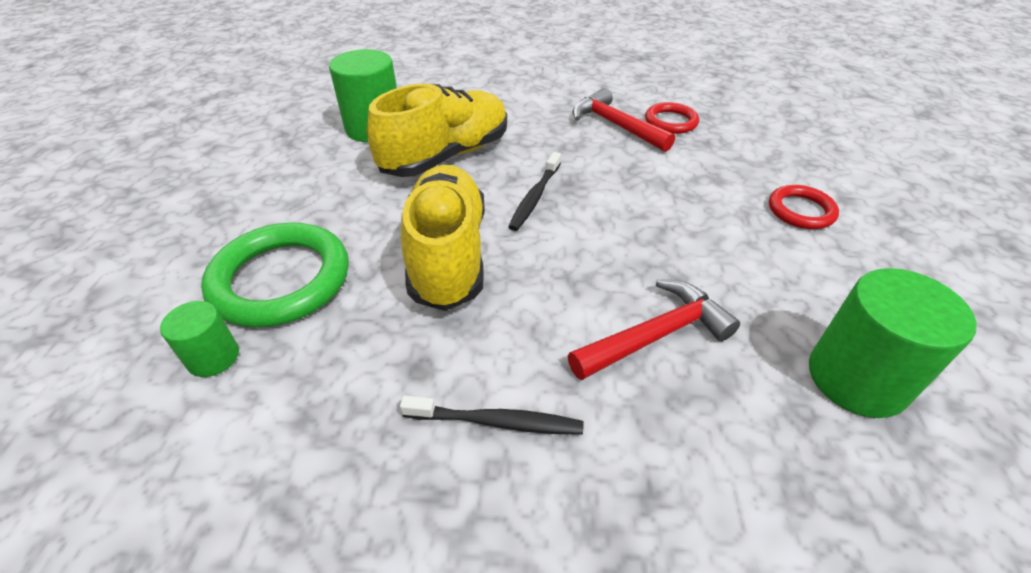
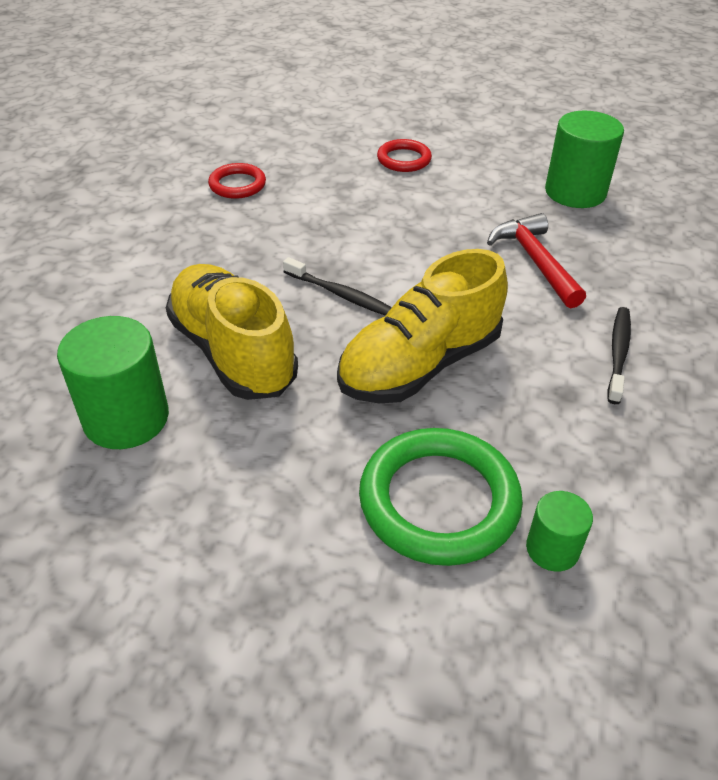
camera: 80 degrees left, 0 degrees up
(448, 254) = (420, 365): yellow shoe -> yellow shoe turned 45 degrees counterclockwise
(616, 125) = (226, 219): red hammer -> none

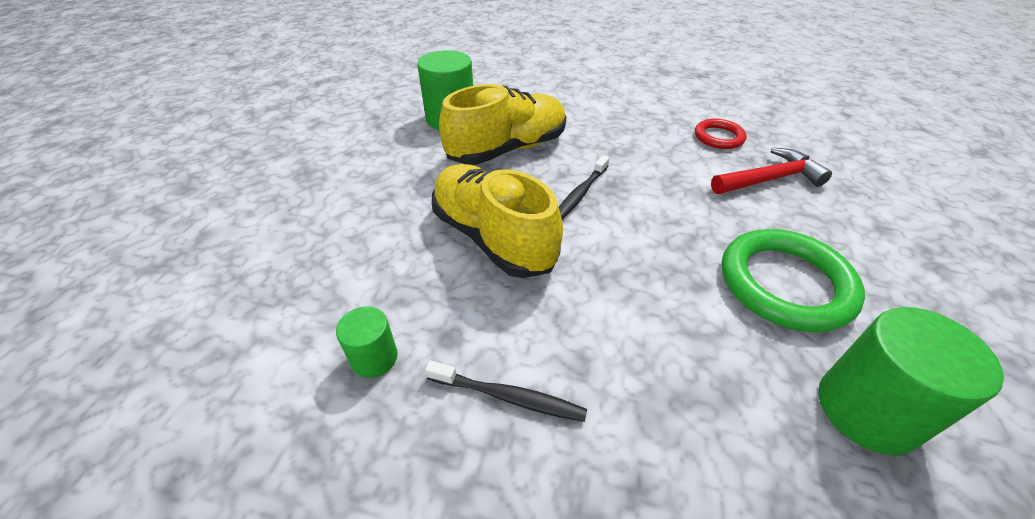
camera: 90 degrees right, 0 degrees up
(404, 159) = (834, 235): red ring -> none
(439, 501) = (349, 243): green ring -> green ring (785, 284)
(535, 261) = (670, 338): red hammer -> red hammer (769, 179)
(552, 549) = (282, 302): green cylinder -> green cylinder (374, 358)

